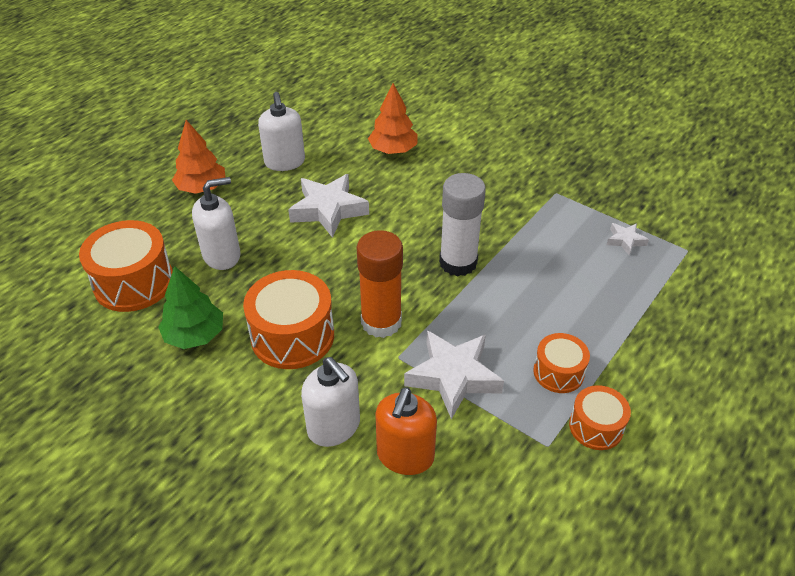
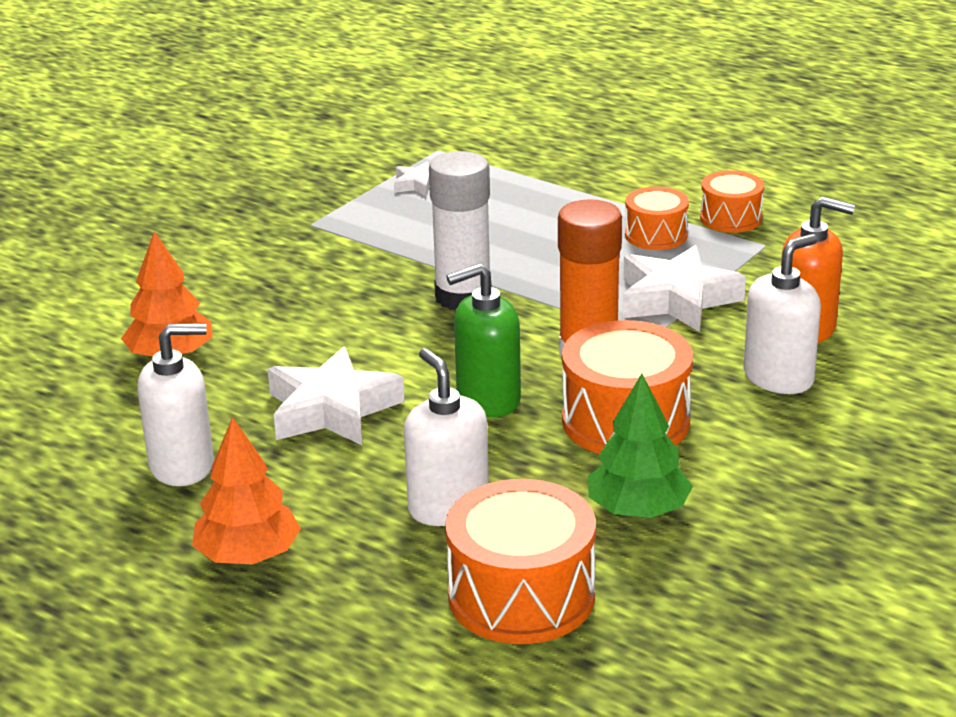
camera: 90 degrees left, 15 degrees down
(329, 272) = (488, 399): none -> green soap dispenser

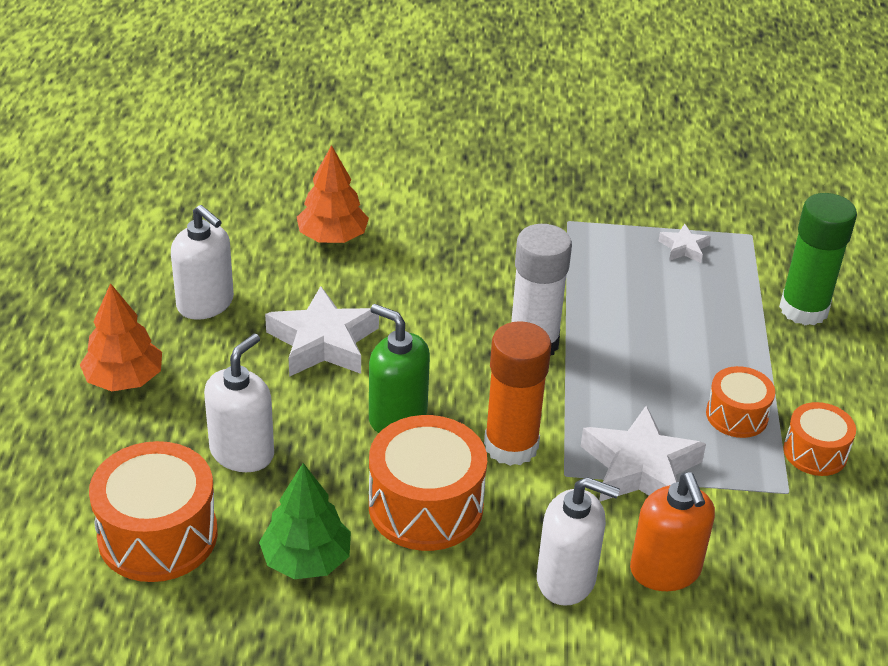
camera: 55 degrees right, 10 degrees up
(558, 163) = (803, 309): none -> green glue stick

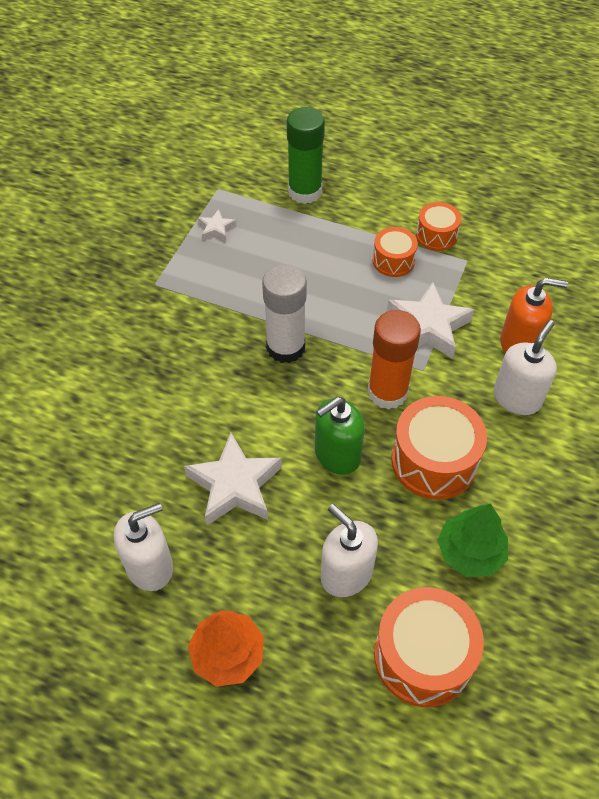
camera: 70 degrees left, 15 degrees up
(332, 237) = (102, 447): orange tree -> none

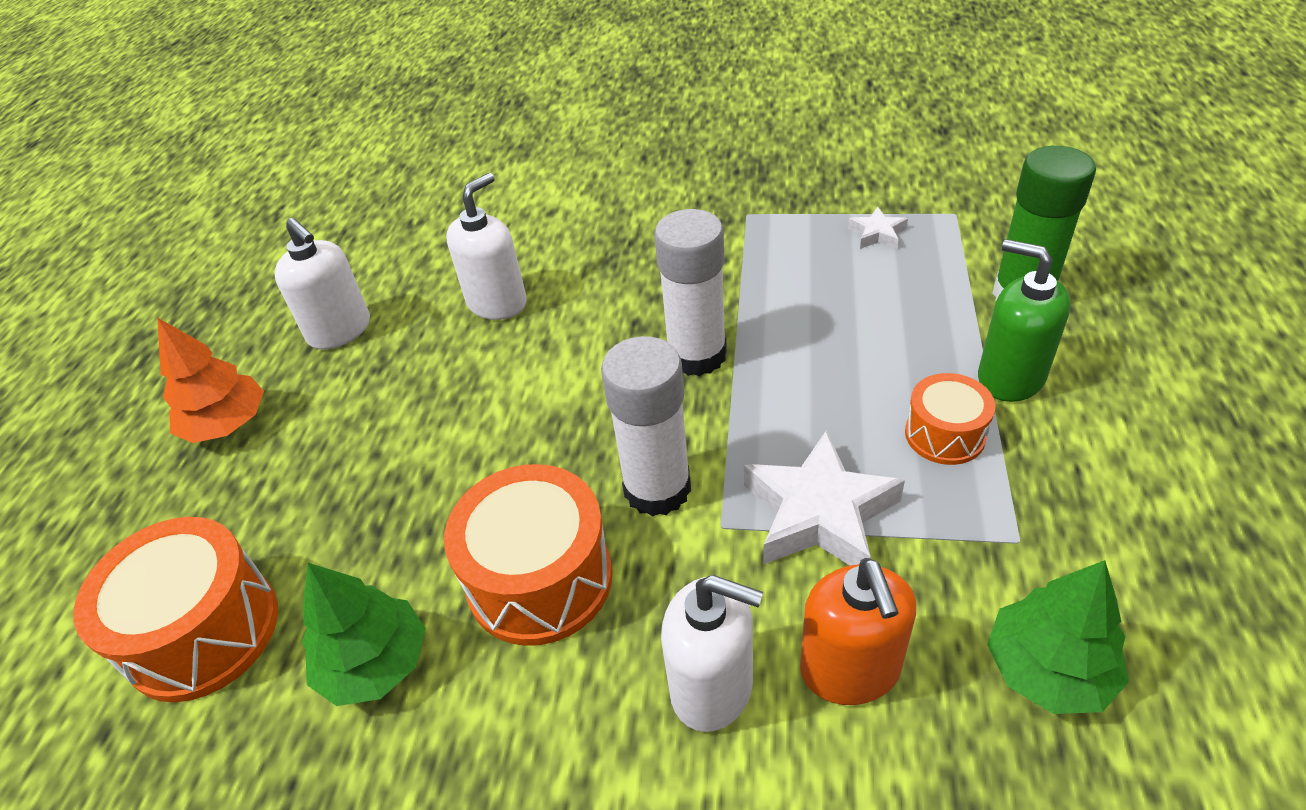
camera: 80 degrees right, 10 degrees down
(234, 485) = (457, 367): white star -> none
(337, 455) = (524, 455): green soap dispenser -> green soap dispenser (1010, 377)
(346, 574) = (333, 511): white soap dispenser -> white soap dispenser (497, 303)
(387, 392) = (657, 488): orange glue stick -> white glue stick
(436, 235) = (1051, 481): orange drum -> none
(533, 278) = (1048, 669): none -> green tree

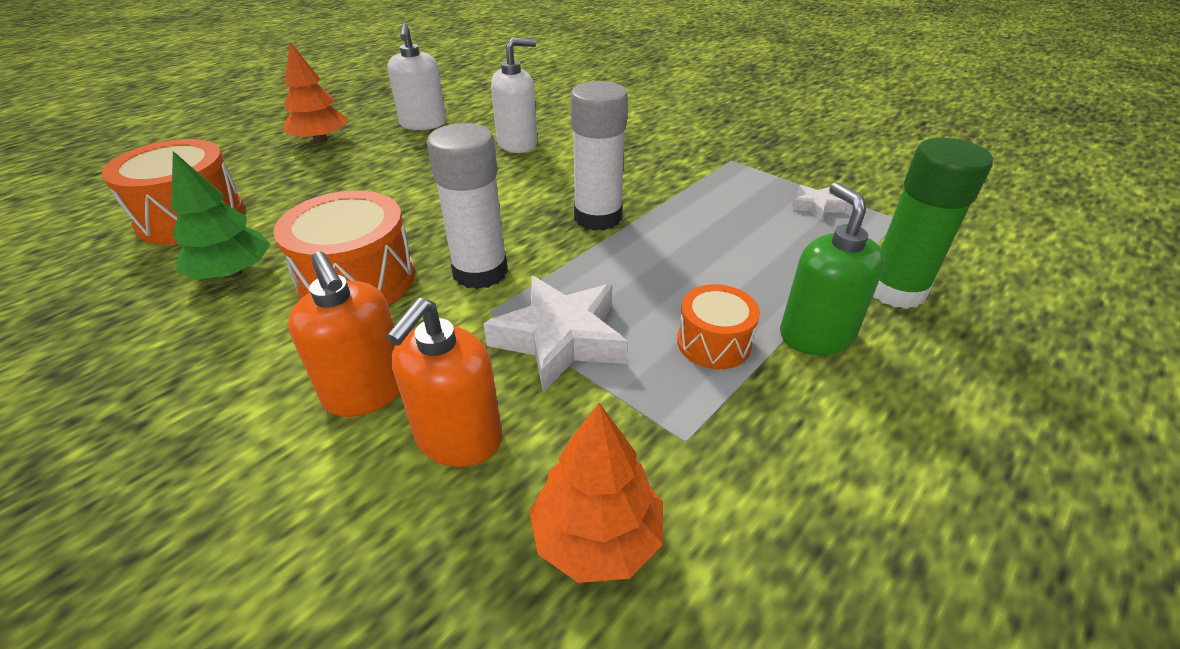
camera: 30 degrees right, 5 degrees down
(712, 687) = (367, 391): white soap dispenser -> orange soap dispenser
(1048, 669) = (597, 536): green tree -> orange tree

